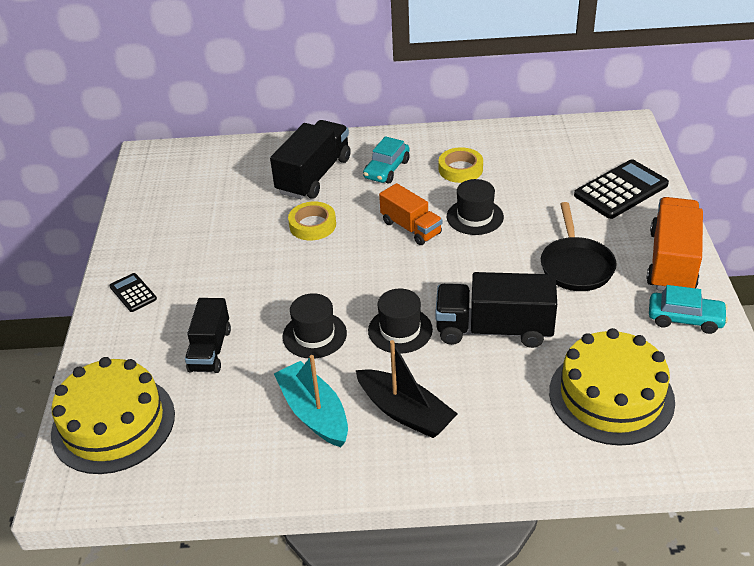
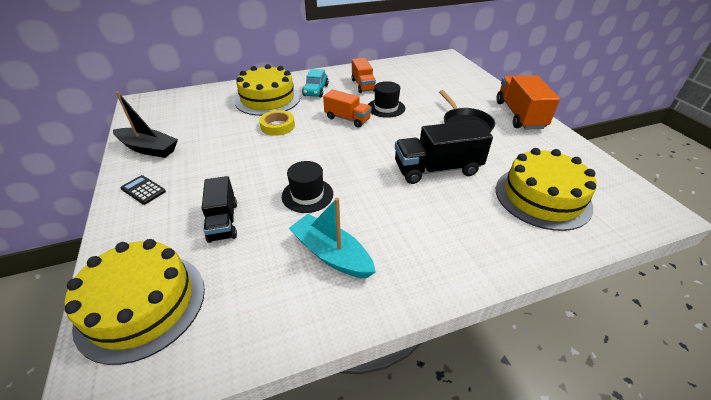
camera: 20 degrees left, 0 degrees up
(314, 176) = (267, 99): black truck -> yellow cake
(400, 330) = (371, 181): black hat -> none
(405, 412) = (405, 238): black boat -> black boat (149, 149)
(460, 169) = (363, 85): yellow tape -> orange truck
(621, 190) = (464, 84): black calculator -> none
(685, 319) = (551, 143): turquoise car -> none

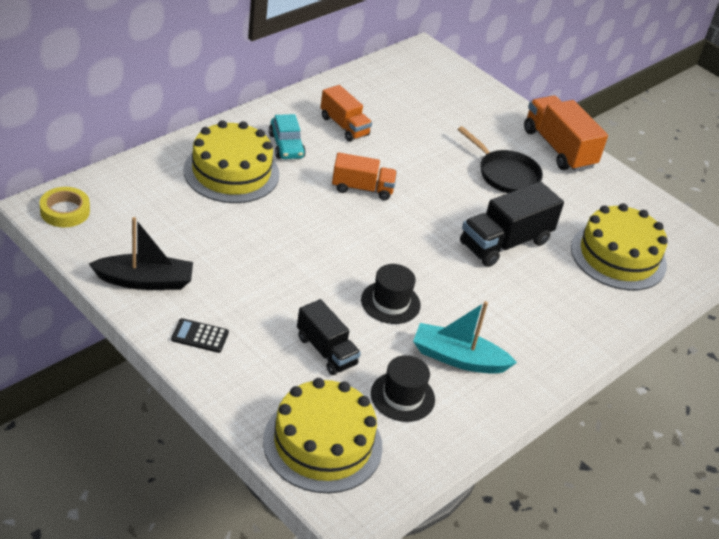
camera: 30 degrees left, 0 degrees up
(277, 126) = (282, 216): yellow tape -> yellow tape (65, 211)
(386, 108) = (398, 162): black hat -> black hat (402, 396)

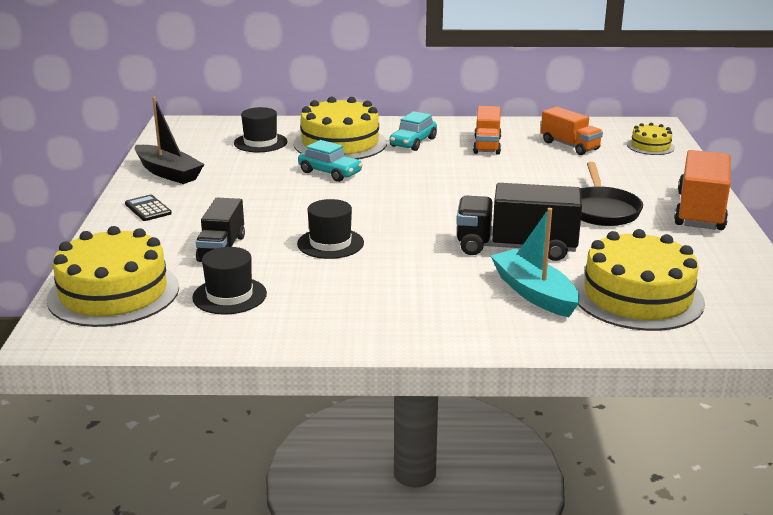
camera: 50 degrees right, 15 degrees down
(65, 211) = (185, 129): yellow tape -> none
(163, 201) = (260, 142): none -> black hat
(276, 216) = (330, 173): none -> turquoise car
(362, 188) = (435, 179): orange truck -> orange truck (570, 145)
(450, 80) = (650, 146): none -> yellow cake
(458, 358) = (324, 295): turquoise boat -> turquoise boat (534, 293)

